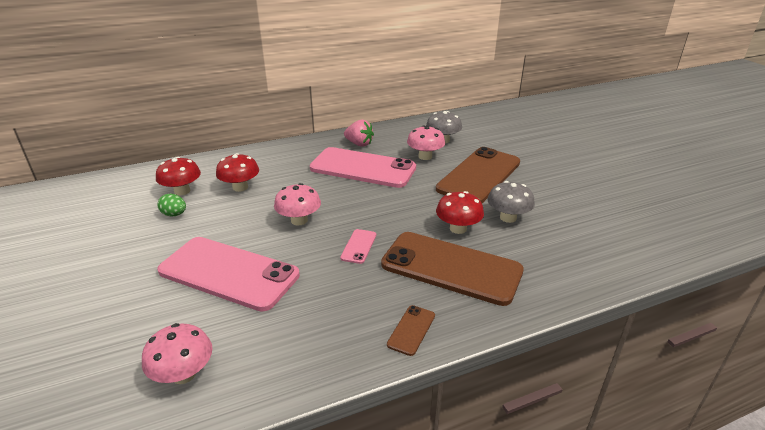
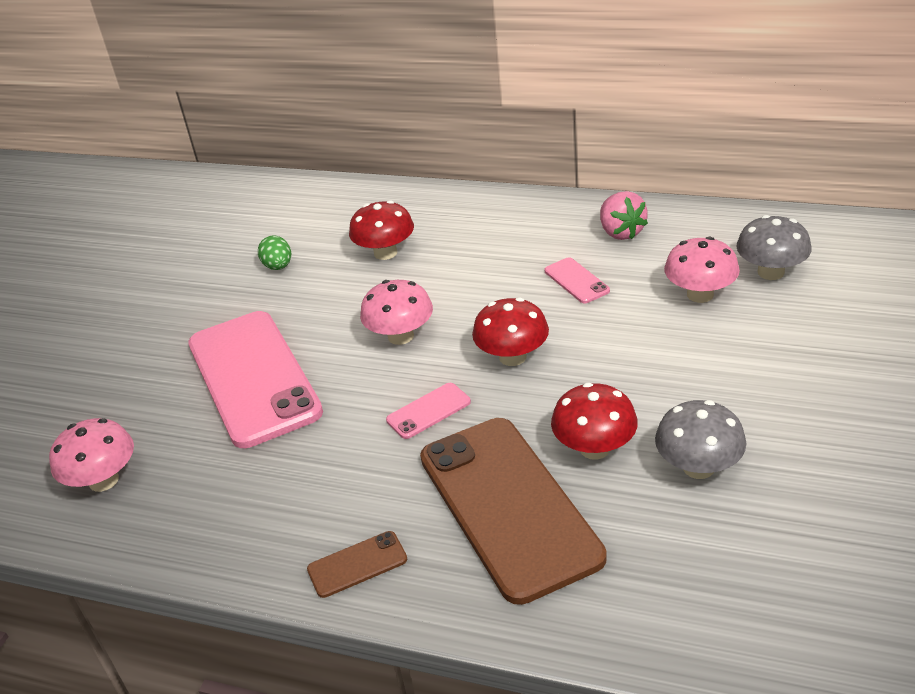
camera: 45 degrees right, 5 degrees up
(182, 191) = (318, 233): red mushroom -> red mushroom (512, 357)
(363, 168) = (576, 281): pink phone -> pink phone, size x0.41
(479, 176) = (748, 368): brown phone -> none

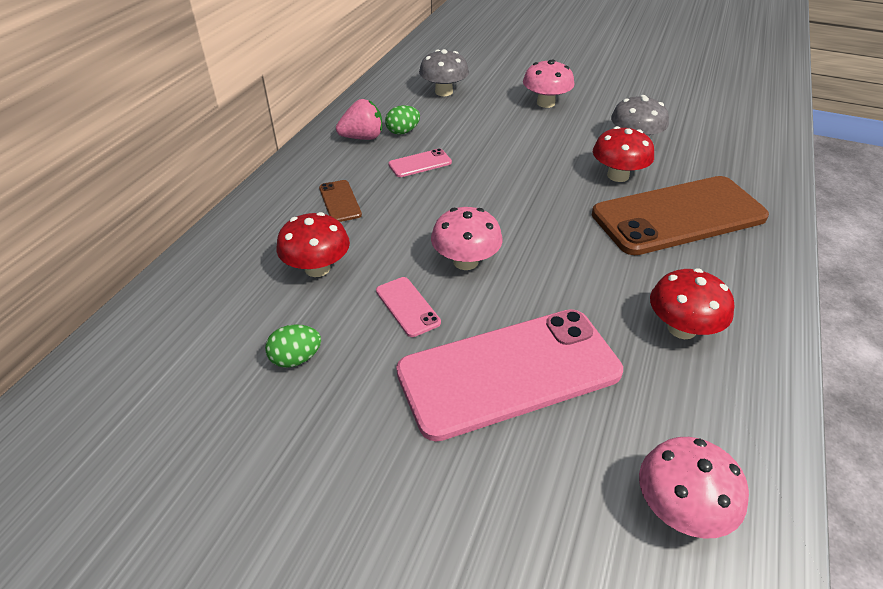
camera: 90 degrees left, 5 degrees up
(357, 564) = (752, 293): brown phone -> brown phone (340, 201)
(428, 411) = (573, 249): pink phone -> pink phone (407, 306)
(512, 357) = (511, 201): red mushroom -> red mushroom (681, 328)
(646, 257) = (403, 132): none -> green egg
(700, 294) = (458, 118): pink mushroom -> pink mushroom (545, 103)

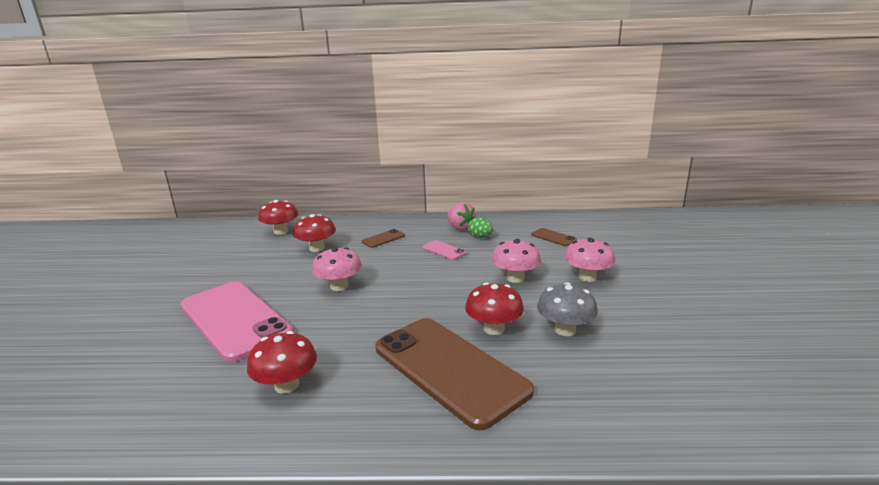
camera: 70 degrees right, 20 degrees down
(200, 303) = (281, 231): none -> red mushroom
(296, 359) = (243, 261): green egg -> none
(407, 306) = (289, 278): pink phone -> none
(443, 92) = (553, 237): grey mushroom -> brown phone
(680, 509) = (110, 400): pink mushroom -> pink mushroom (515, 278)

